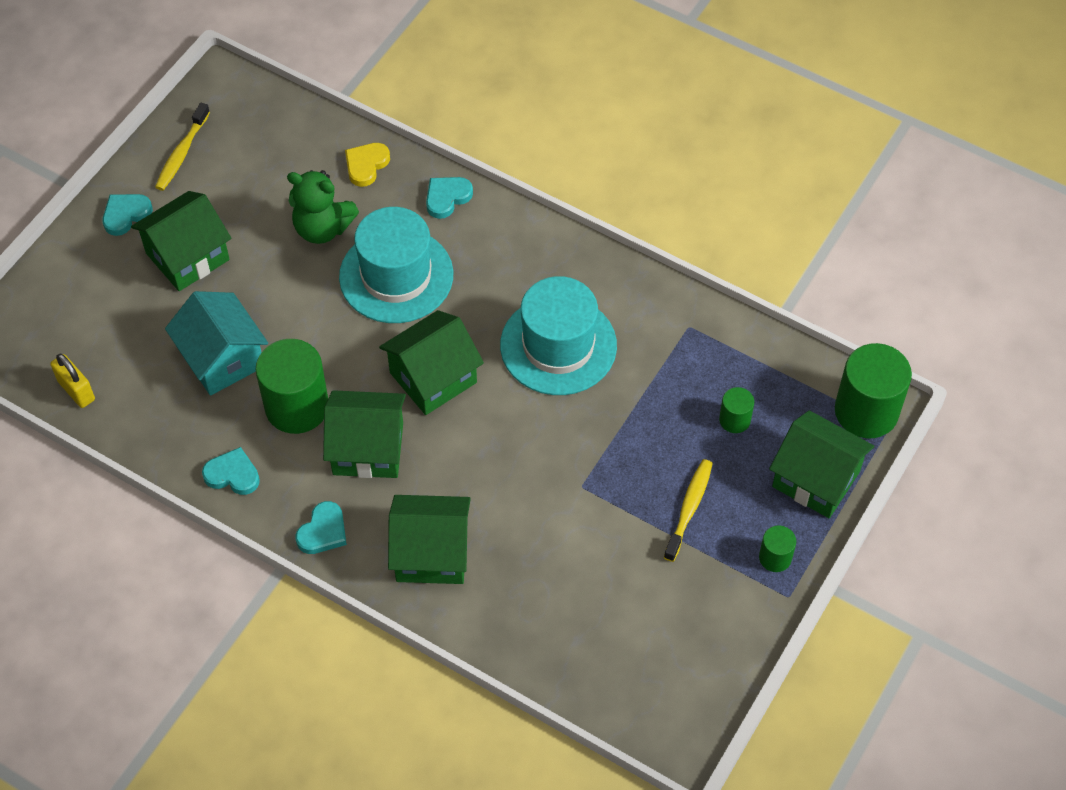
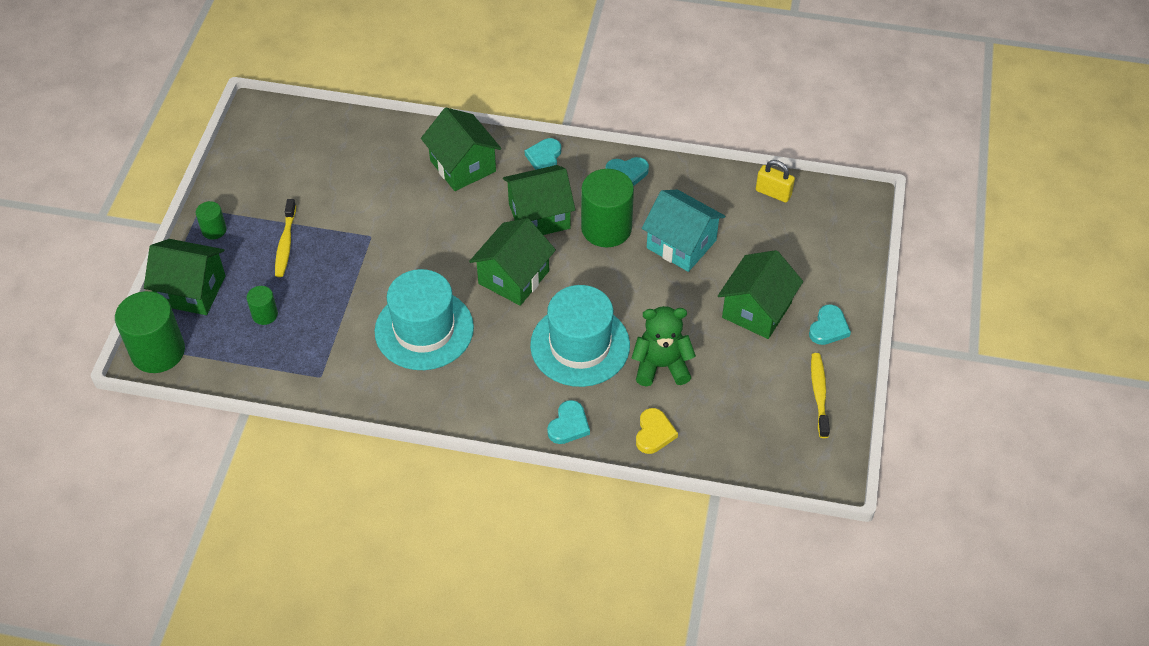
camera: 160 degrees right, 5 degrees down
(431, 553) = (463, 166): green house -> green house turned 75 degrees clockwise

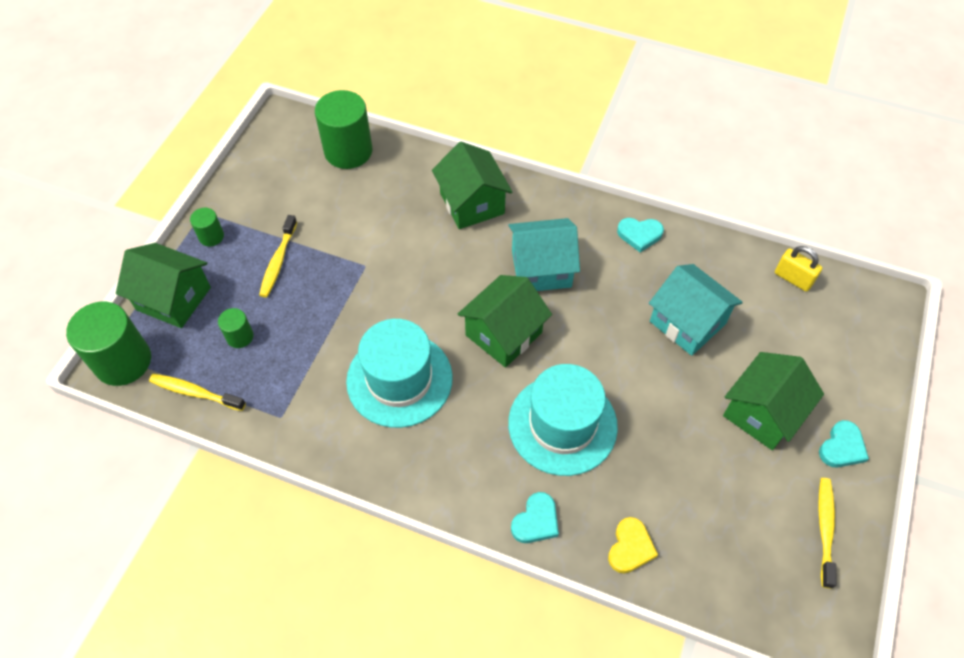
camera: 10 degrees right, 5 degrees up
(234, 368) = (195, 392): none -> yellow toothbrush
(539, 216) = (541, 269): green house -> turquoise house
(544, 158) = (556, 206): turquoise heart -> none
(606, 228) = (609, 292): green cylinder -> green cylinder (348, 151)
(661, 366) = (648, 464): green teddy bear -> none

